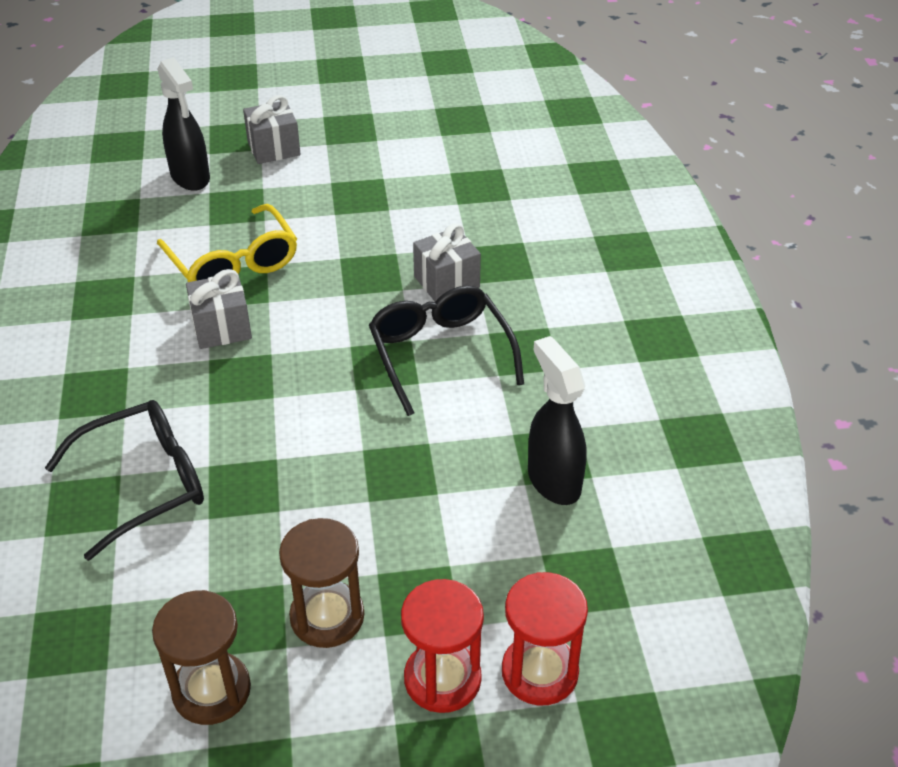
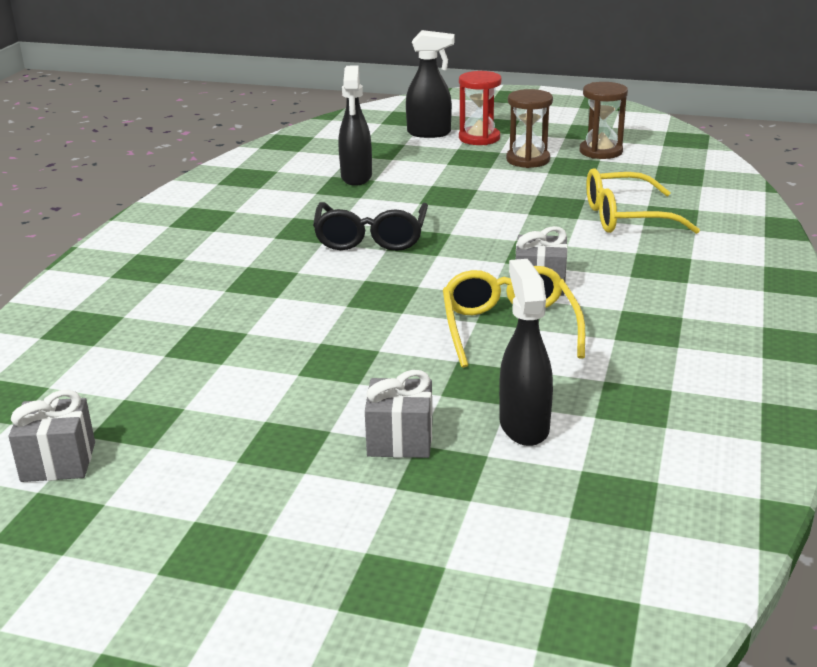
camera: 155 degrees left, 15 degrees down
(144, 484) = (626, 217): black glasses -> yellow glasses
(446, 282) = (322, 276): grey gift -> grey gift (58, 462)
(539, 672) = (429, 133): red hourglass -> black spray bottle

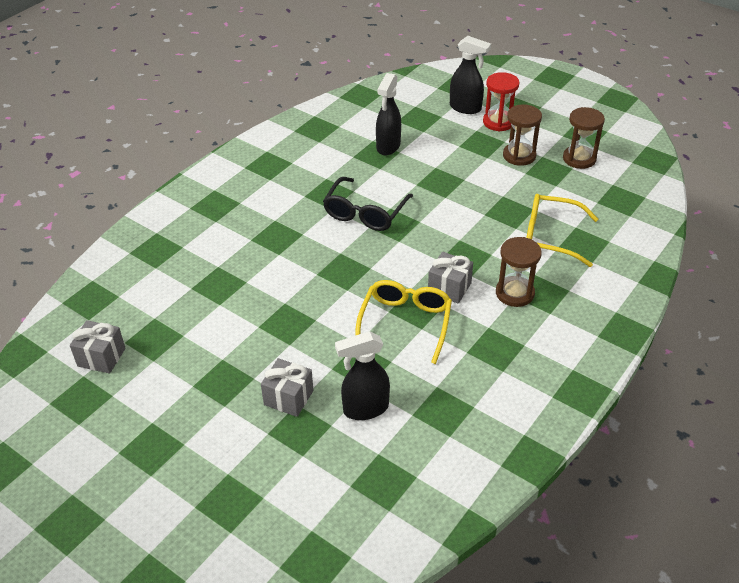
camera: 20 degrees right, 15 degrees up
(523, 426) = (365, 409): black spray bottle -> black spray bottle turned 120 degrees counterclockwise
(627, 273) = (514, 293): none -> brown hourglass

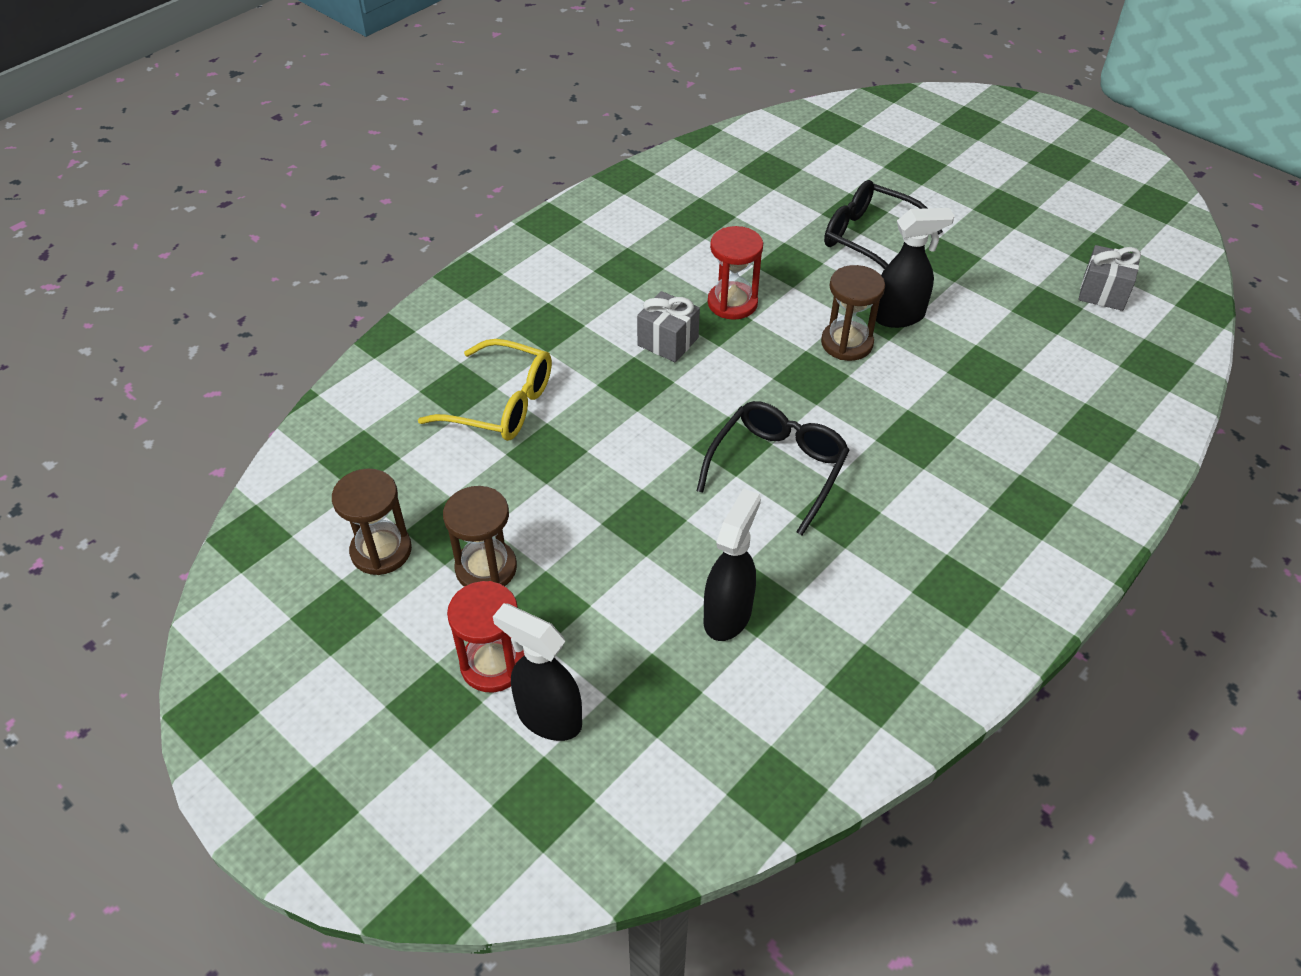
camera: 175 degrees left, 5 degrees up
(288, 398) = (870, 238): grey gift -> black glasses
(365, 409) = (785, 223): black spray bottle -> black spray bottle (899, 316)
(405, 323) = (732, 303): yellow glasses -> red hourglass
(514, 293) = (583, 328): brown hourglass -> brown hourglass (847, 343)

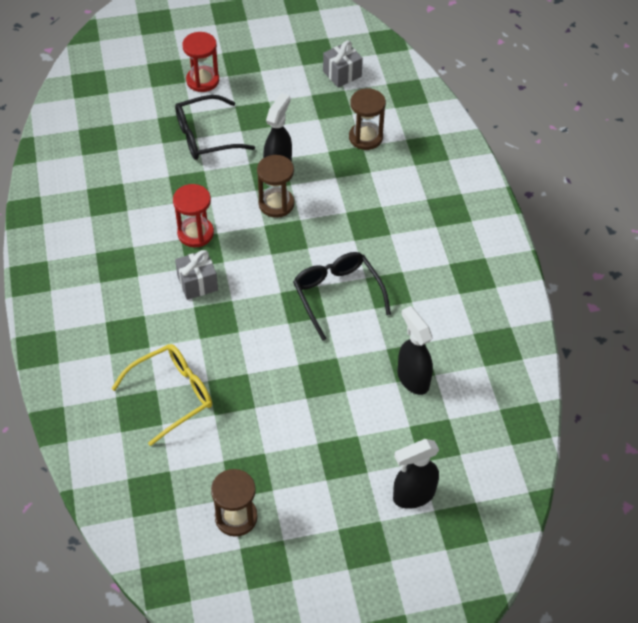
camera: 55 degrees left, 5 degrees up
(486, 568) = (292, 471): brown hourglass -> brown hourglass (365, 137)
(493, 664) = (361, 503): red hourglass -> red hourglass (202, 80)

